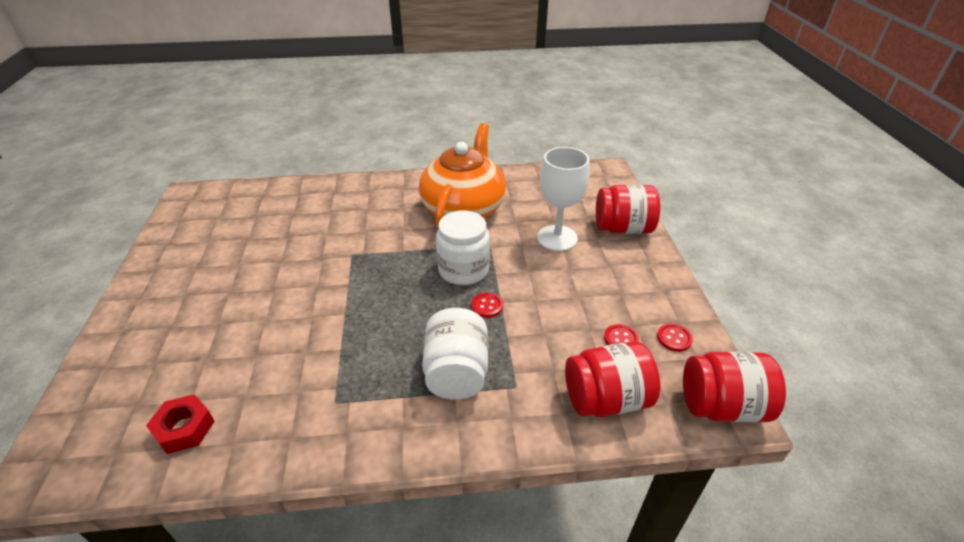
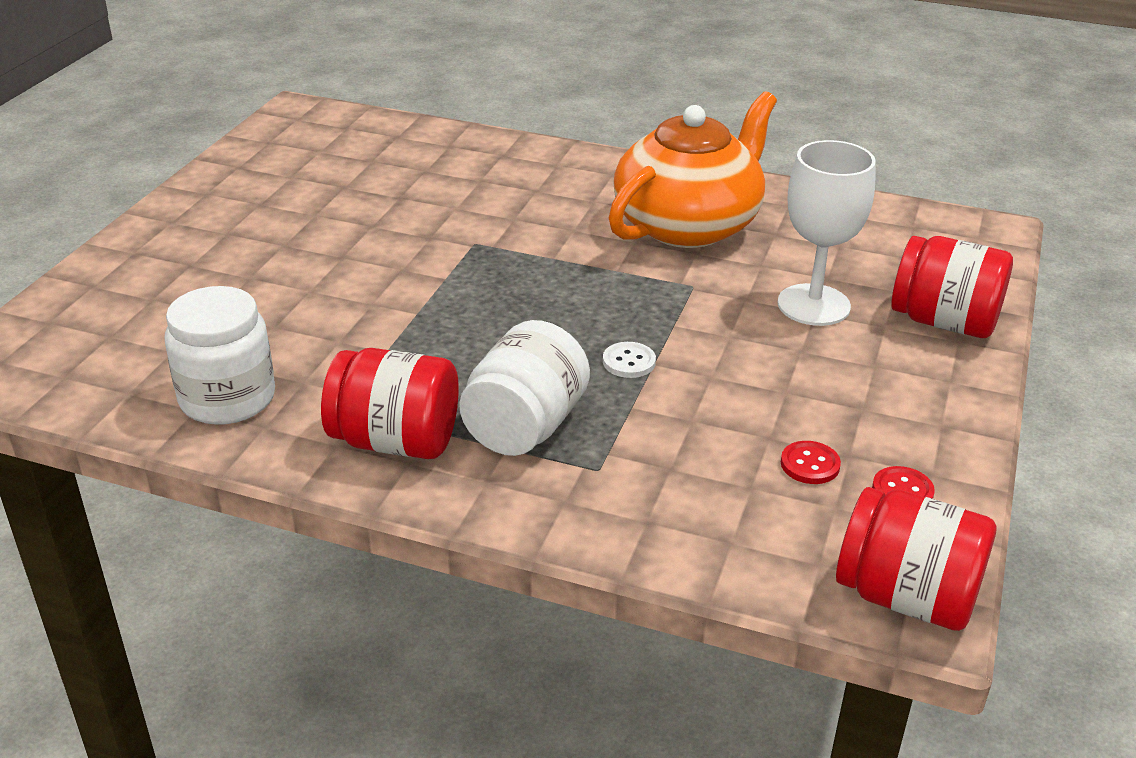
camera: 25 degrees right, 5 degrees down
(184, 428) = (149, 377): red nut -> none
(463, 270) = (627, 307): white jar -> white jar (227, 398)
(487, 306) = (629, 362): red button -> white button
(606, 399) = (723, 527): red jar -> red jar (395, 441)

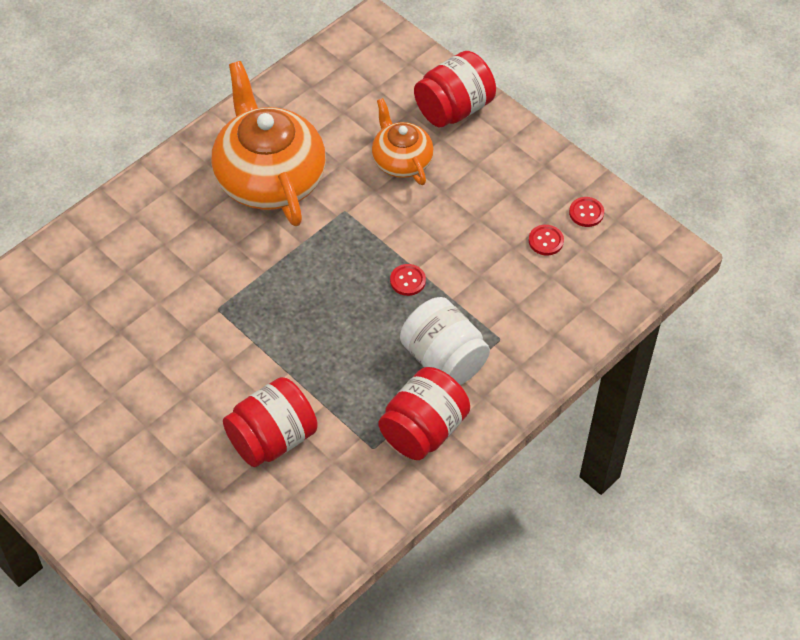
camera: 65 degrees left, 20 degrees up
(227, 398) = (329, 509): white jar -> none
(629, 362) = (407, 281): white button -> red button
(813, 305) = (401, 160): white goblet -> orange teapot
(906, 597) = (659, 254): red jar -> red jar (272, 439)

